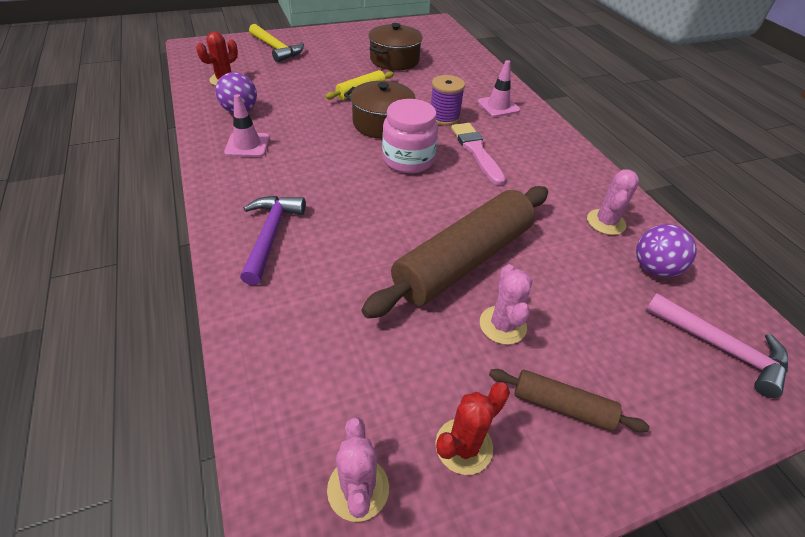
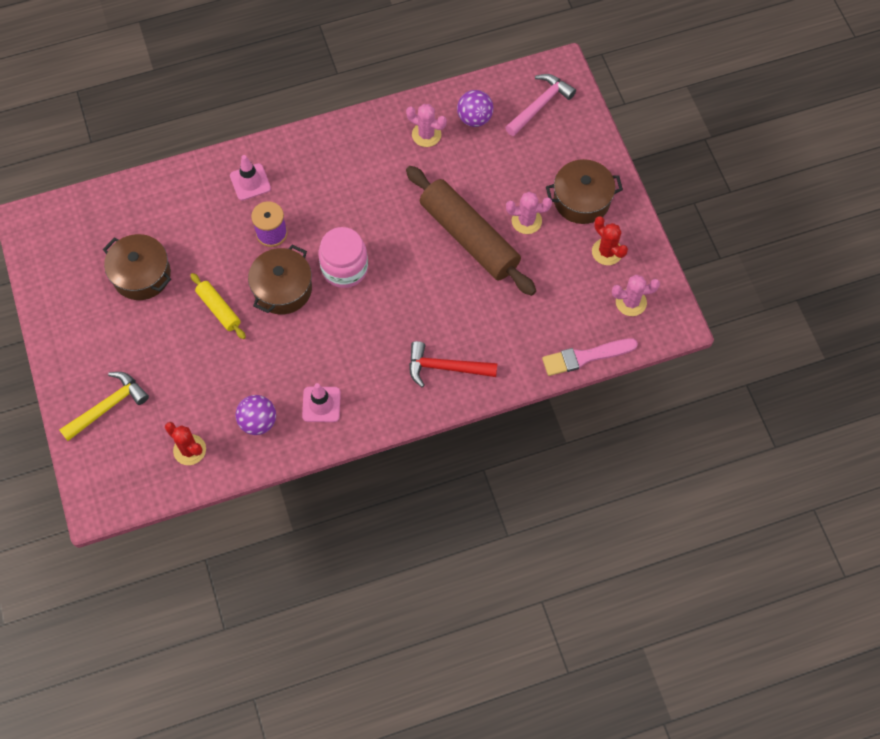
camera: 85 degrees left, 20 degrees up
(270, 236) = (446, 367): purple hammer -> red hammer
(476, 151) = (330, 212): pink brush -> pink brush (585, 357)
(562, 406) = (581, 200): brown rolling pin -> brown pot

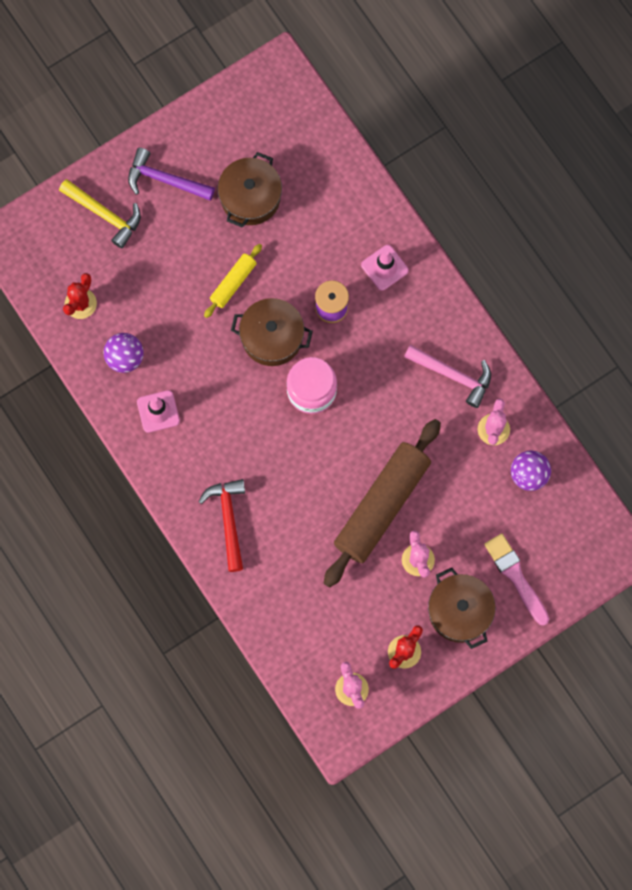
camera: 75 degrees right, 10 degrees up
(95, 344) = (165, 180): none -> purple hammer
(540, 105) = (566, 540): pink hammer -> pink hammer (453, 375)
(585, 357) = (277, 656): pink brush -> pink brush (516, 576)

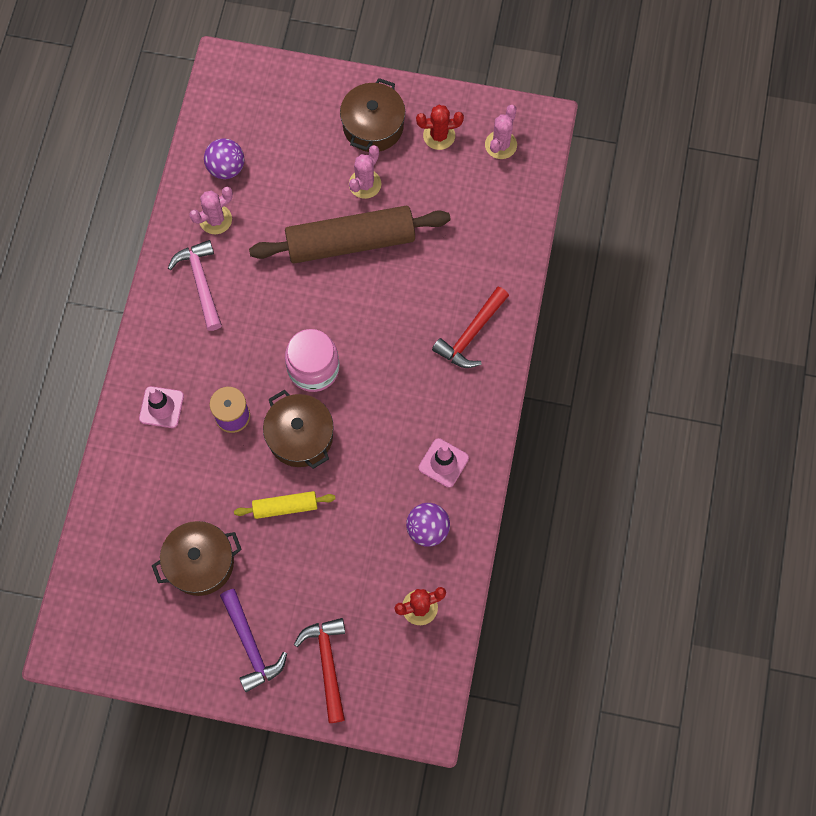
camera: 135 degrees left, 5 degrees down
(104, 214) = (327, 664): yellow hammer -> red hammer
(516, 576) = (310, 113): pink brush -> none

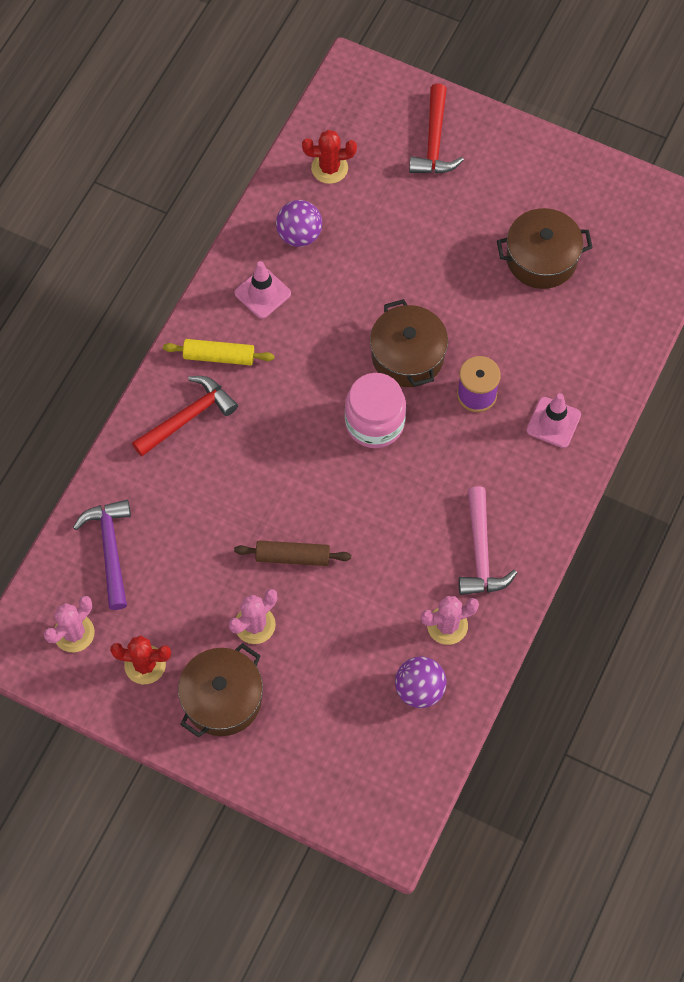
camera: 165 degrees left, 5 degrees down
(250, 645) = (506, 174): purple hammer -> purple hammer (110, 550)
(285, 507) = (441, 290): yellow rolling pin -> yellow rolling pin (219, 356)
(350, 242) = (293, 556): brown rolling pin -> brown rolling pin, size x0.47

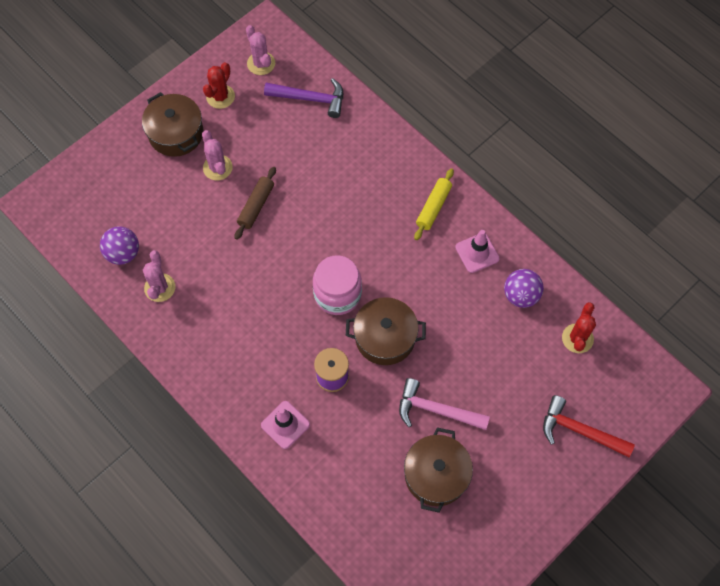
camera: 110 degrees right, 0 degrees up
(187, 417) = (391, 173): red hammer -> none
(481, 552) = (204, 331): pink hammer -> pink hammer (436, 410)

